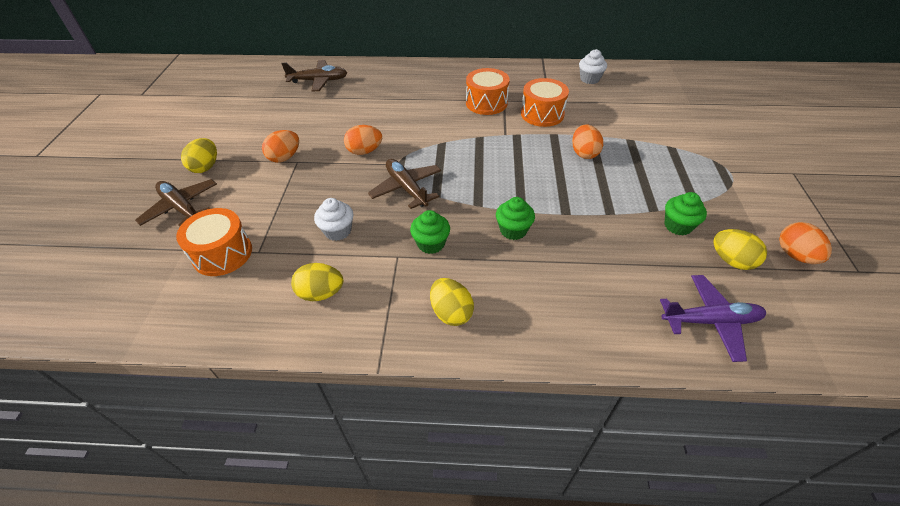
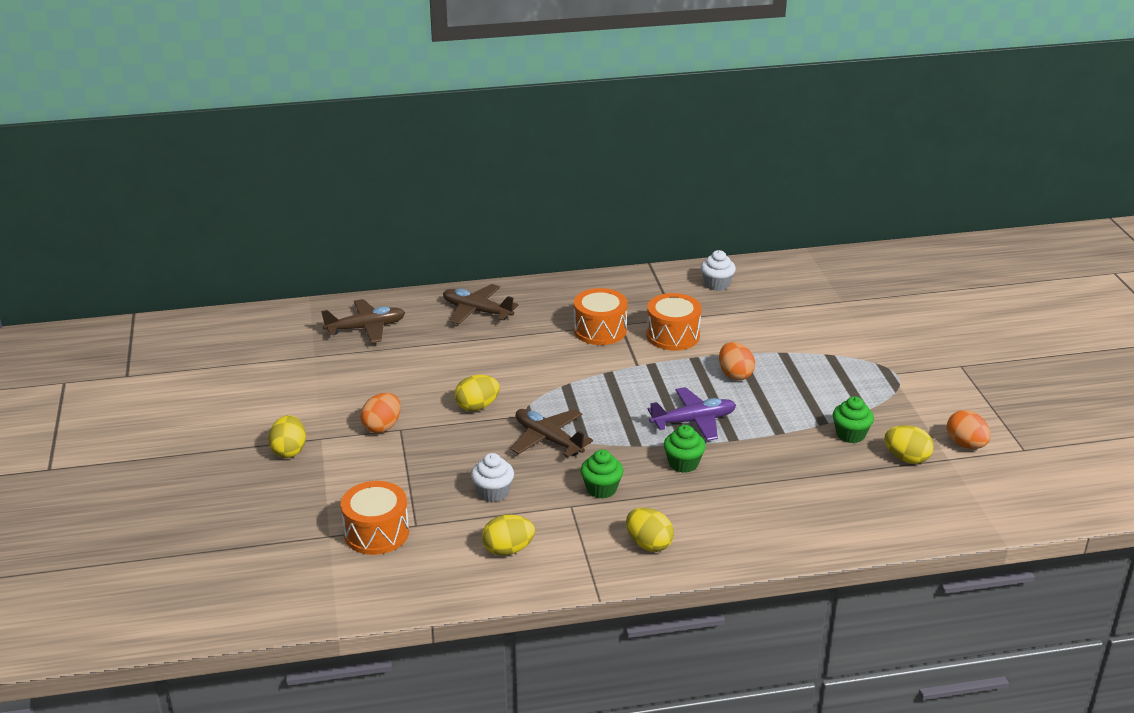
camera: 15 degrees left, 15 degrees down
(182, 208) = (294, 497): brown plane -> brown plane (477, 311)
(364, 151) = (477, 406): orange egg -> yellow egg
(710, 321) = (893, 511): purple plane -> purple plane (693, 421)

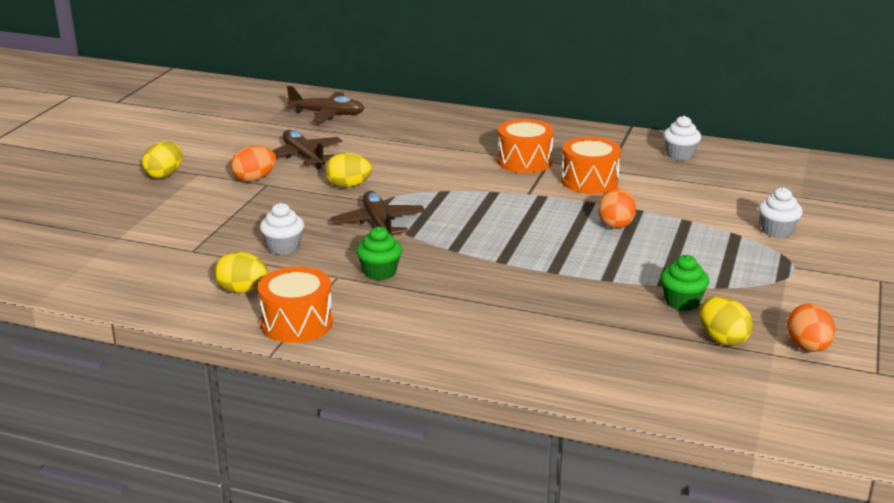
camera: 30 degrees right, 5 degrees down
(376, 533) = (155, 246): orange drum -> orange drum (297, 323)
(477, 311) = (432, 124): brown plane -> brown plane (303, 157)
(649, 544) = (370, 326): yellow egg -> none
(683, 463) = (480, 276): green cupcake -> none
(693, 421) = (530, 247): purple plane -> none
(855, 342) = (777, 231): none -> white cupcake

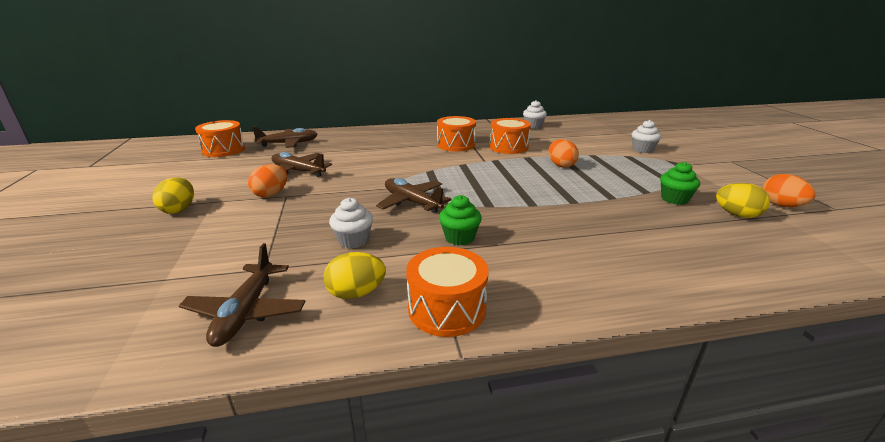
camera: 30 degrees left, 0 degrees up
(156, 279) = (246, 312): none -> brown plane
(252, 108) = (224, 150): none -> orange drum
(348, 186) = (356, 182): yellow egg -> none

